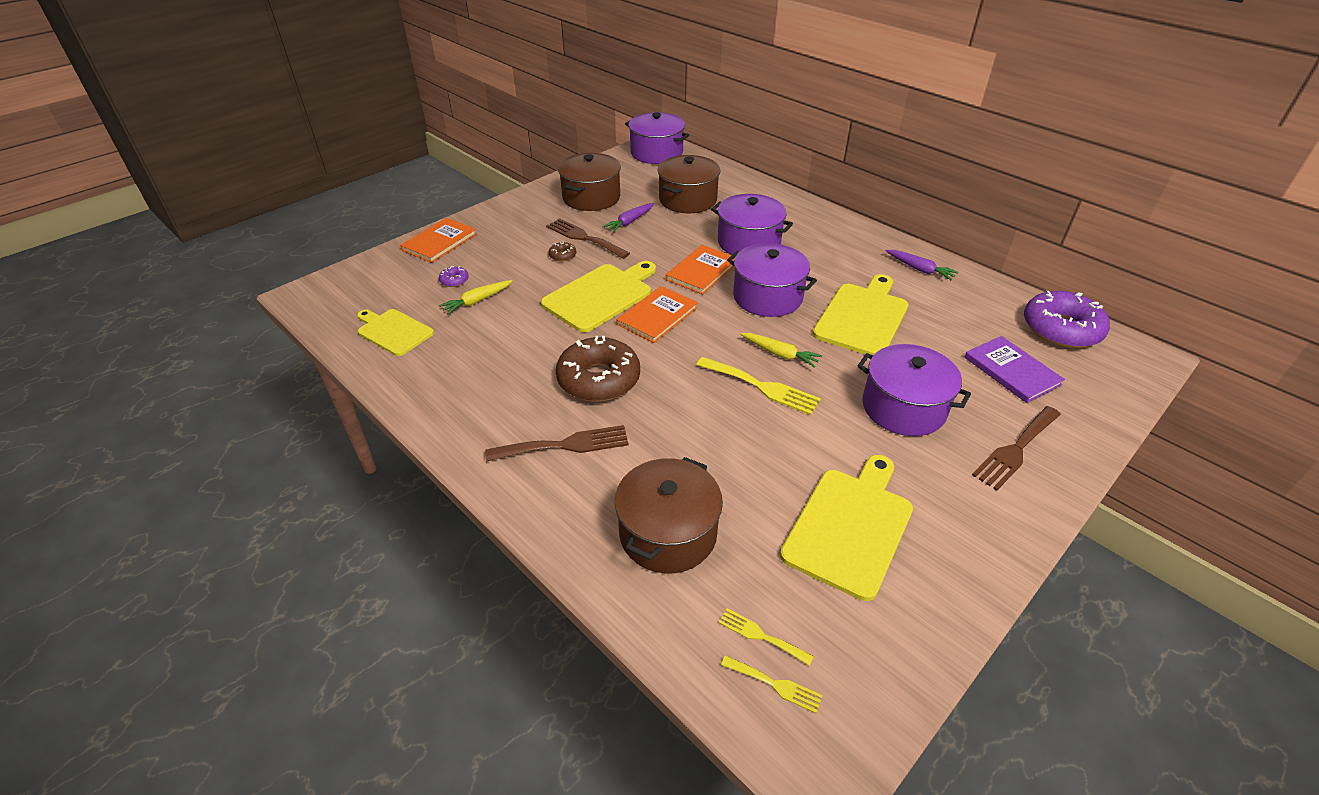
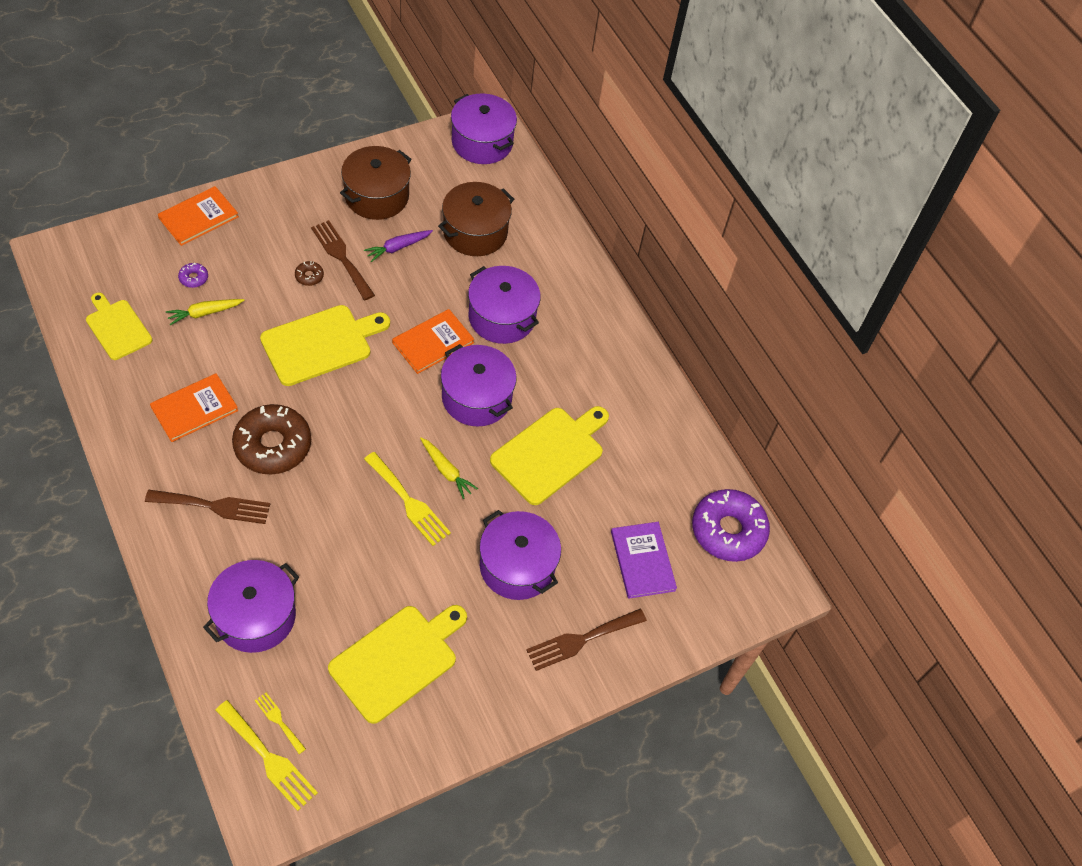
camera: 10 degrees right, 15 degrees up
(657, 316) = (360, 387): orange book -> orange book (194, 409)
(668, 533) = (255, 616): brown pot -> purple pot
(775, 684) = (268, 758): yellow fork -> yellow fork, size x1.82
(919, 269) = (649, 411): purple carrot -> none

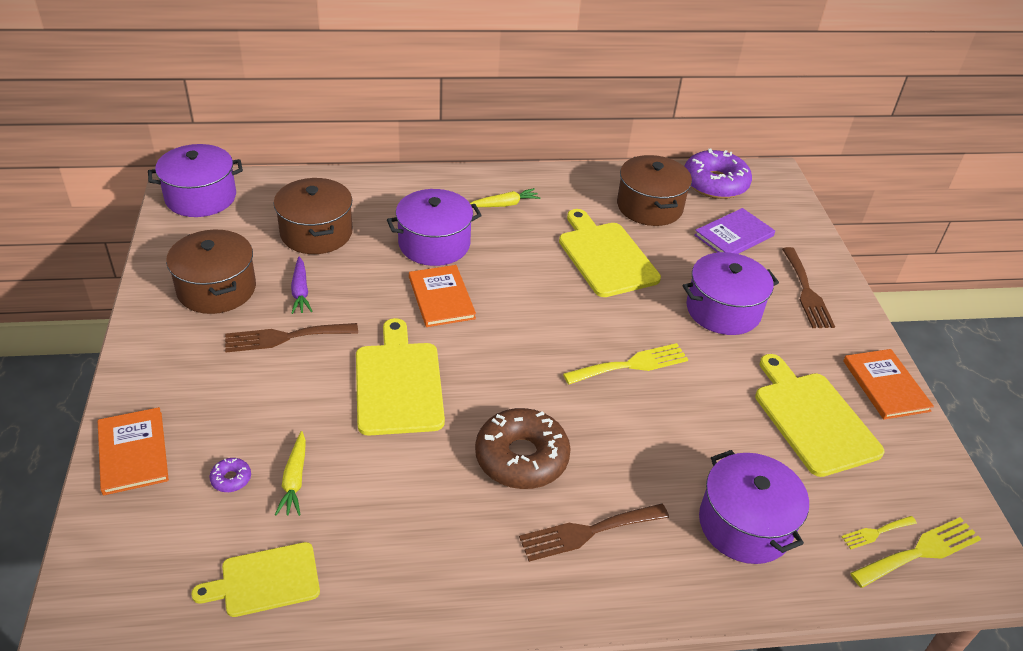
camera: 65 degrees left, 15 degrees down
(194, 409) = (438, 521): orange book -> orange book (885, 386)
(214, 506) = (588, 532): brown fork -> brown fork turned 135 degrees counterclockwise
(309, 276) = (296, 370): brown donut -> none
(446, 471) = (602, 329): yellow carrot -> yellow carrot (504, 204)
(476, 397) = (523, 285): purple pot -> none
(642, 561) = (734, 235): purple book -> purple book turned 45 degrees counterclockwise
(651, 476) = (649, 206): none -> brown pot

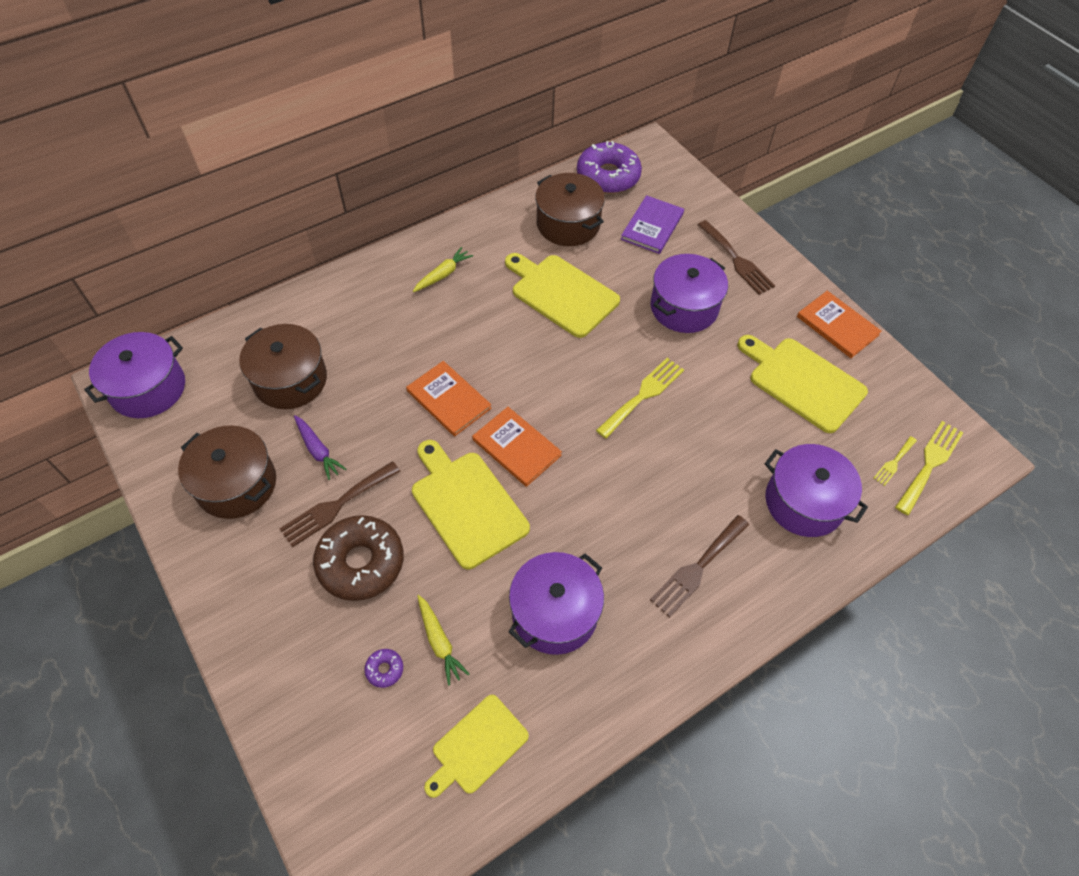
camera: 25 degrees left, 15 degrees up
(133, 452) = (279, 690): orange book -> orange book (516, 447)
(434, 244) = (407, 345): purple pot -> purple pot (555, 613)
(521, 457) = (609, 526): brown donut -> brown donut (361, 562)

